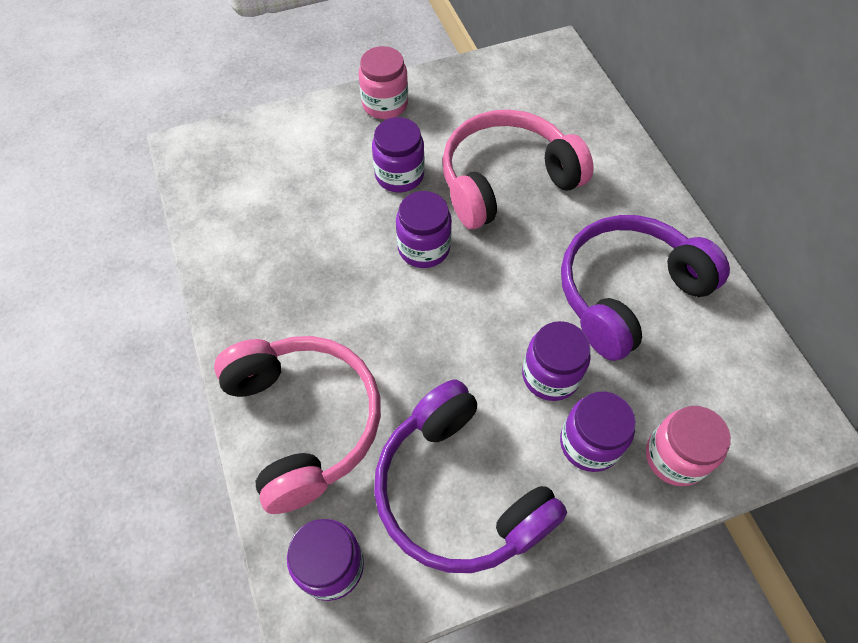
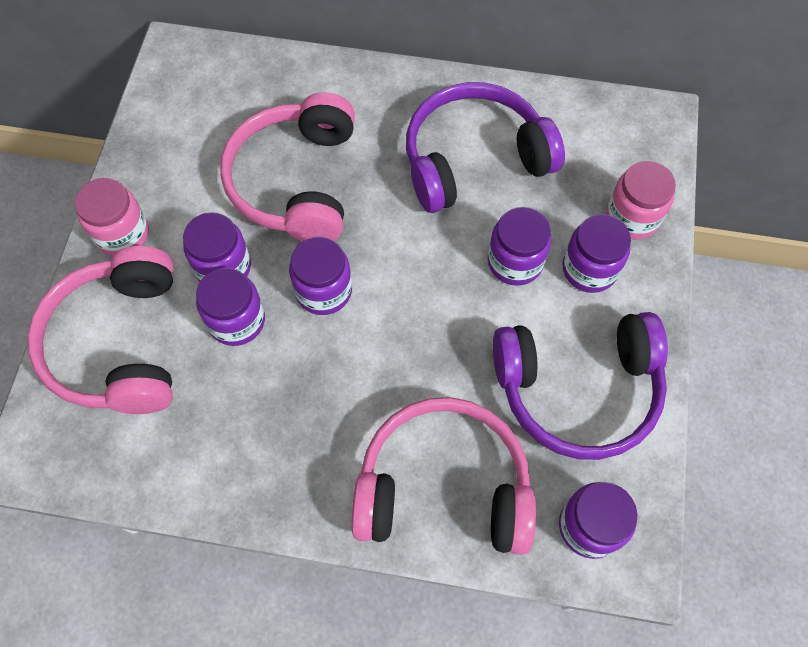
camera: 60 degrees left, 5 degrees up
(300, 149) = (120, 343): none -> pink headphones
(361, 206) = (236, 320): none -> purple jar
(627, 293) = (474, 160): purple headphones -> purple headphones turned 75 degrees clockwise

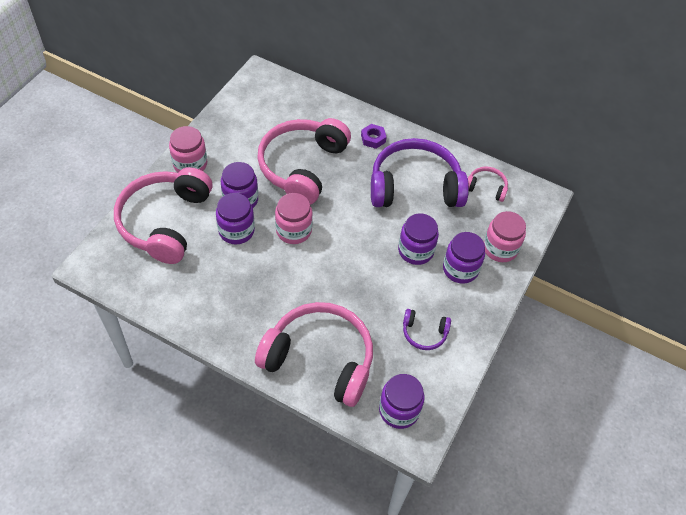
camera: 15 degrees right, 10 degrees down
(323, 291) = (293, 230): purple jar -> pink jar
(384, 102) = (373, 138): none -> purple nut
(576, 128) = (486, 188): none -> pink headphones
(578, 389) = (424, 333): purple headphones -> purple headphones, size x0.44

